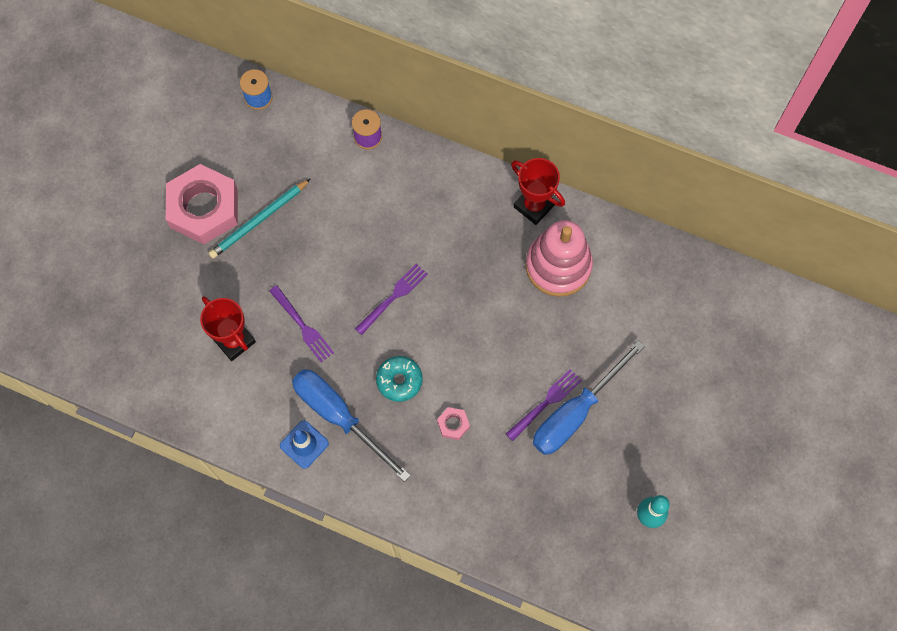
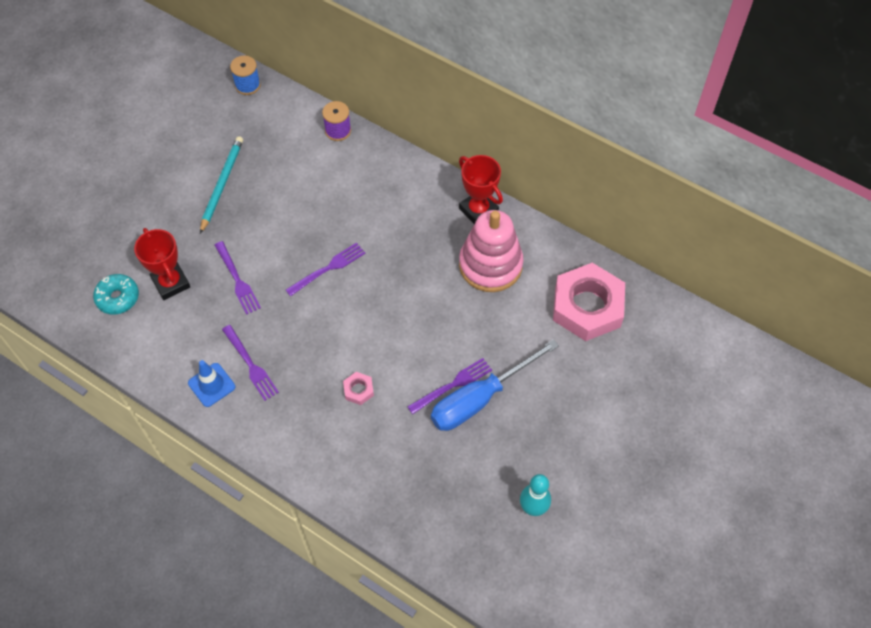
camera: 10 degrees right, 10 degrees down
(204, 208) = (174, 167): pink nut -> pink nut (587, 306)
(259, 220) = (221, 185): turquoise pencil -> turquoise pencil turned 135 degrees clockwise
(339, 416) = (251, 365): blue screwdriver -> purple fork
(399, 380) = (316, 342): turquoise donut -> turquoise donut (118, 298)

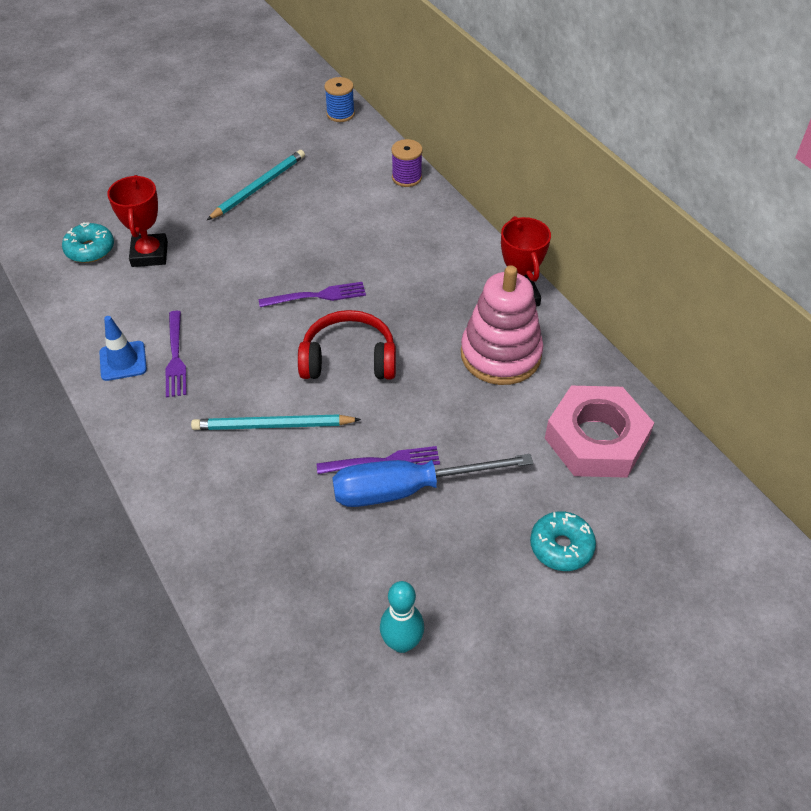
camera: 25 degrees right, 10 degrees down
(237, 280) = (216, 274): purple fork -> none
(358, 390) = (273, 426): pink nut -> turquoise pencil
(383, 313) = (349, 359): none -> red headphones
(601, 396) = (561, 546): none -> turquoise donut

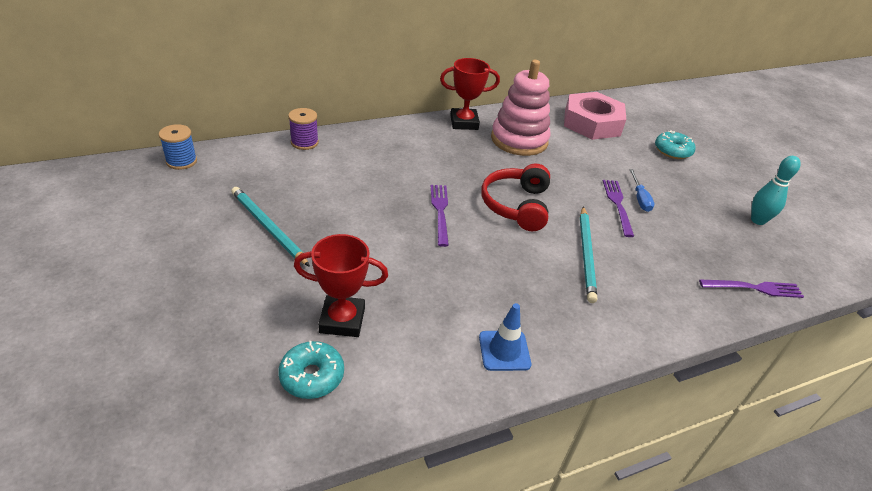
camera: 85 degrees left, 10 degrees down
(176, 357) = (503, 309): purple fork -> purple fork (755, 288)
(407, 489) = (640, 198): blue screwdriver -> blue screwdriver, size x0.47

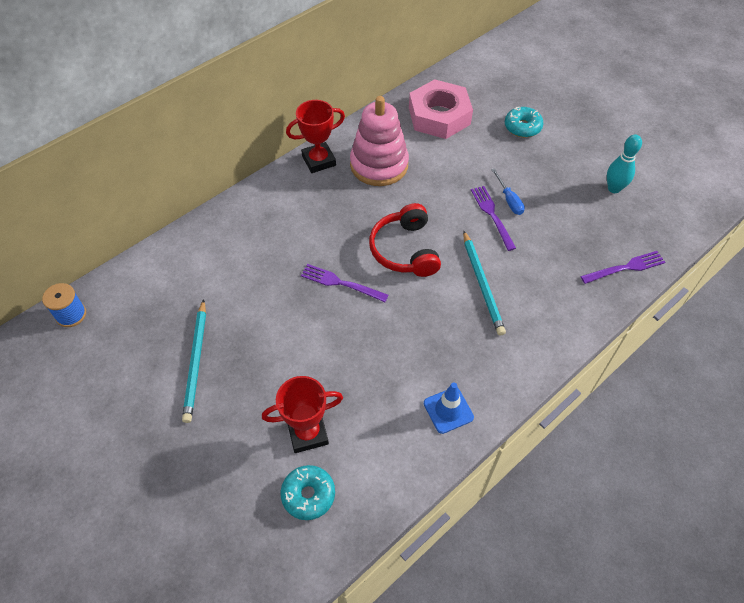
camera: 15 degrees left, 15 degrees up
(268, 228) = (196, 361): turquoise pencil -> turquoise pencil turned 120 degrees counterclockwise
(304, 142) = (177, 245): purple spool -> none
(440, 211) = (340, 283): purple fork -> purple fork turned 45 degrees counterclockwise

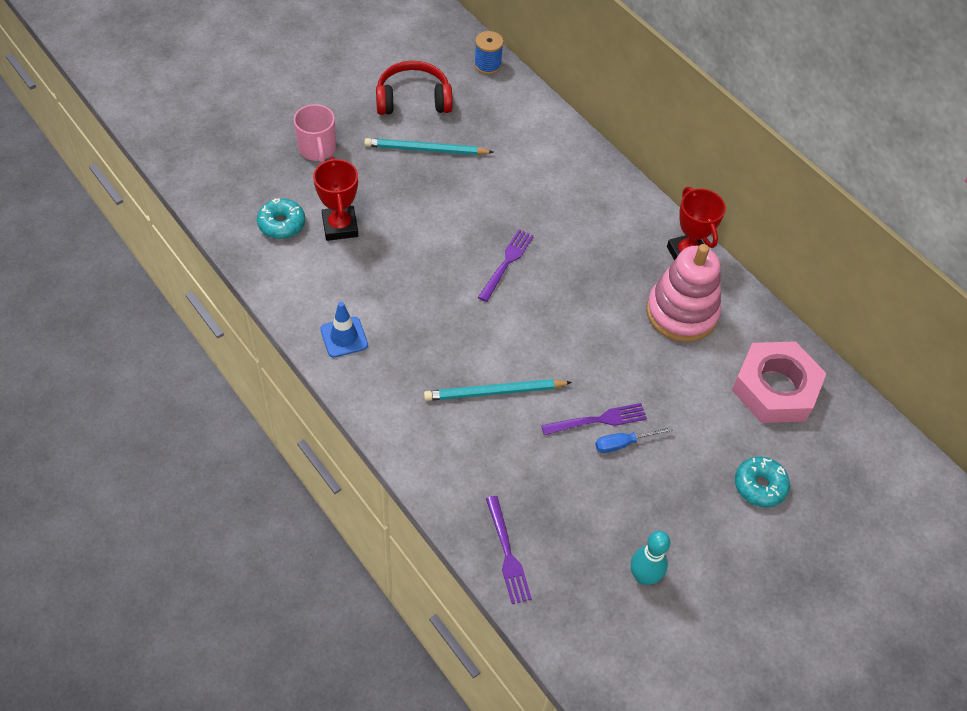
camera: 90 degrees right, 0 degrees up
(193, 473) = (317, 149): none -> pink mug
(405, 250) = (548, 324): red headphones -> red headphones (413, 99)

